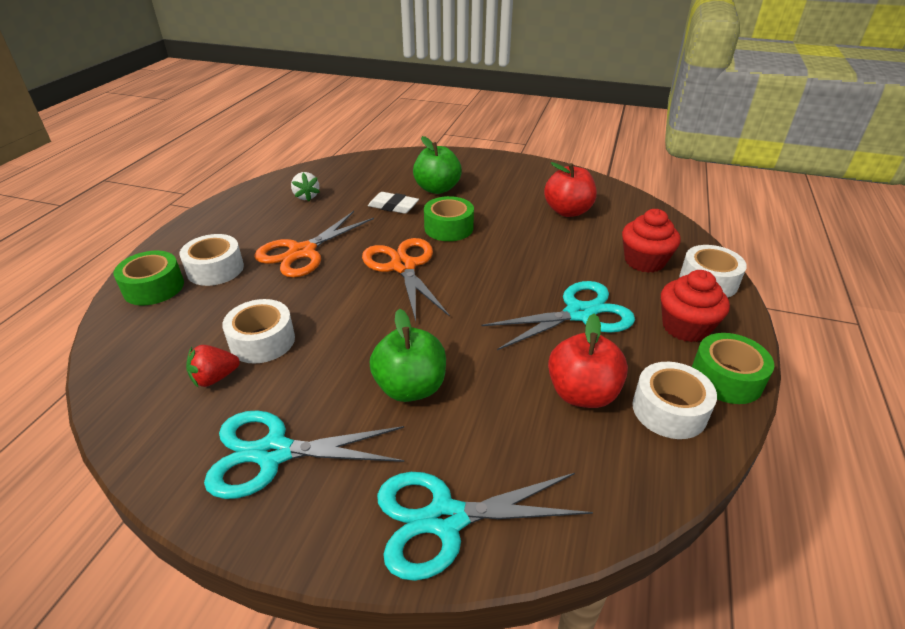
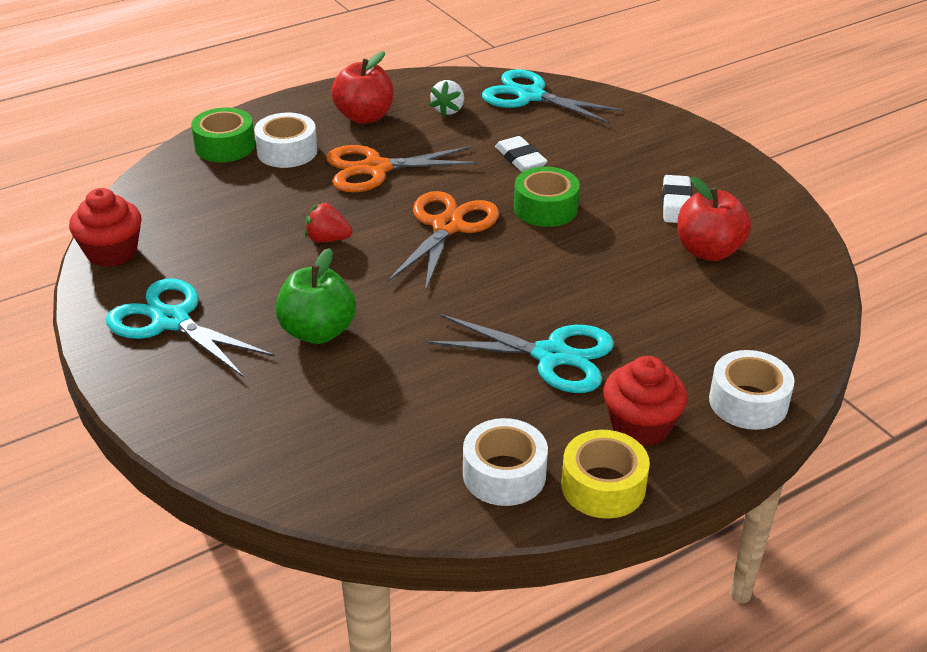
camera: 40 degrees right, 0 degrees up
(215, 378) = (191, 245): red strawberry -> red strawberry (327, 239)
(262, 341) = (254, 234): white tape -> none
(437, 189) = (595, 159): green apple -> none
(446, 519) = (227, 431): turquoise scissors -> turquoise scissors (530, 96)
(515, 194) = (676, 204): none -> white eraser
(582, 393) = (448, 417): red apple -> red apple (364, 116)
(644, 261) = (708, 345): red cupcake -> red cupcake (112, 252)
(726, 378) = (603, 486): green tape -> yellow tape

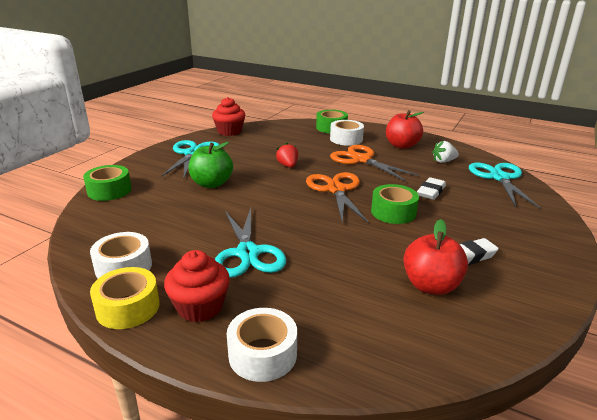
camera: 60 degrees right, 10 degrees down
(234, 450) = (109, 190): none -> green tape
(447, 226) = (336, 190): orange scissors -> orange scissors turned 90 degrees counterclockwise

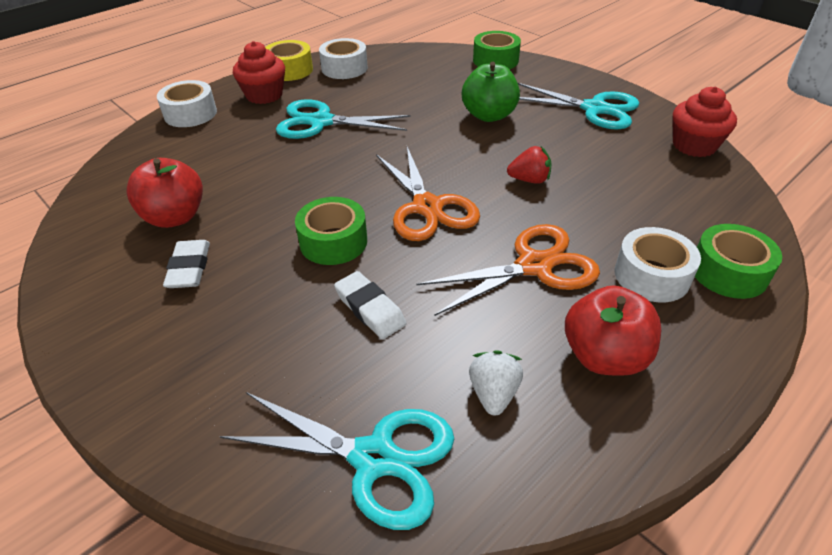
camera: 110 degrees right, 15 degrees up
(336, 190) = (427, 207): orange scissors -> orange scissors turned 60 degrees clockwise

